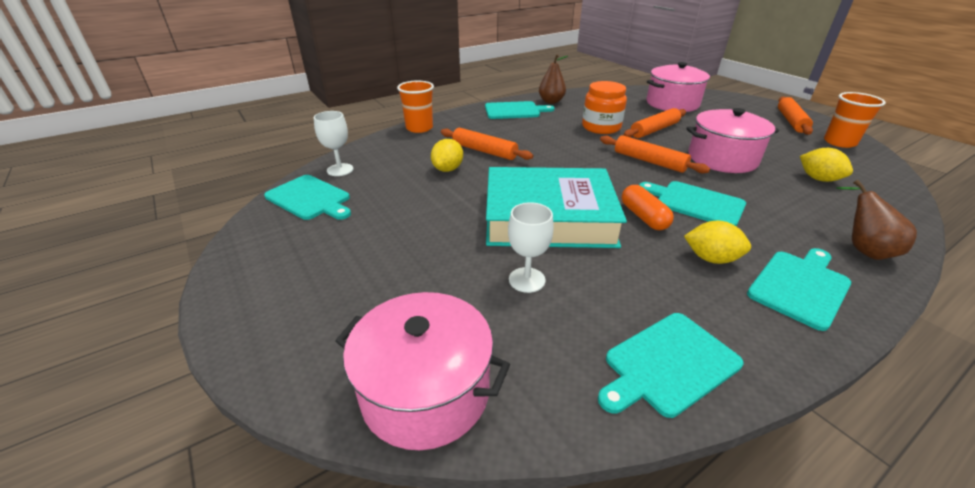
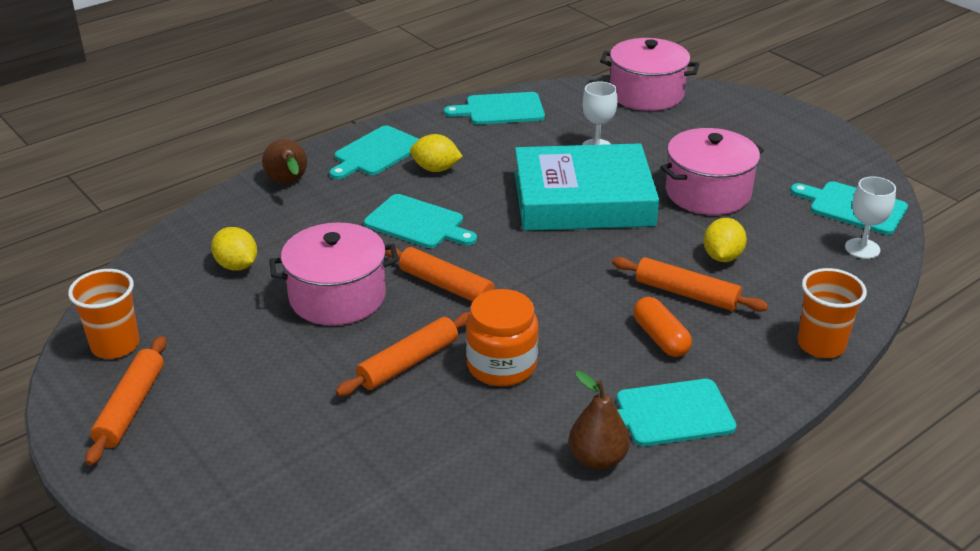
camera: 175 degrees right, 0 degrees up
(643, 217) = (483, 204): orange capsule -> orange capsule (660, 338)
(668, 364) = (500, 109): turquoise cutting board -> turquoise cutting board turned 150 degrees counterclockwise
(672, 103) = (328, 466): pink pot -> pink pot (708, 193)

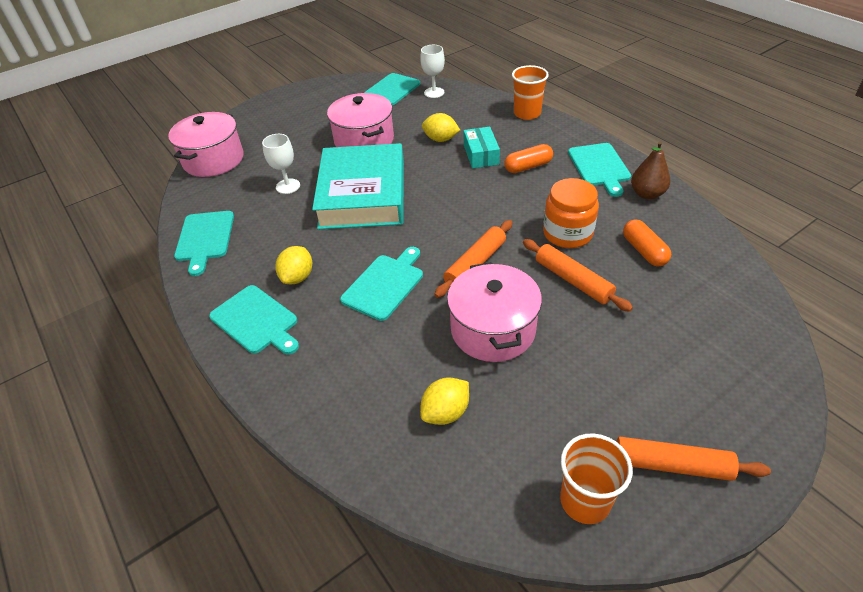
camera: 85 degrees left, 10 degrees up
(288, 183) = (297, 387): brown pear -> none
(460, 435) = (644, 251): none -> orange capsule
(686, 293) = (481, 155): orange rolling pin -> turquoise box

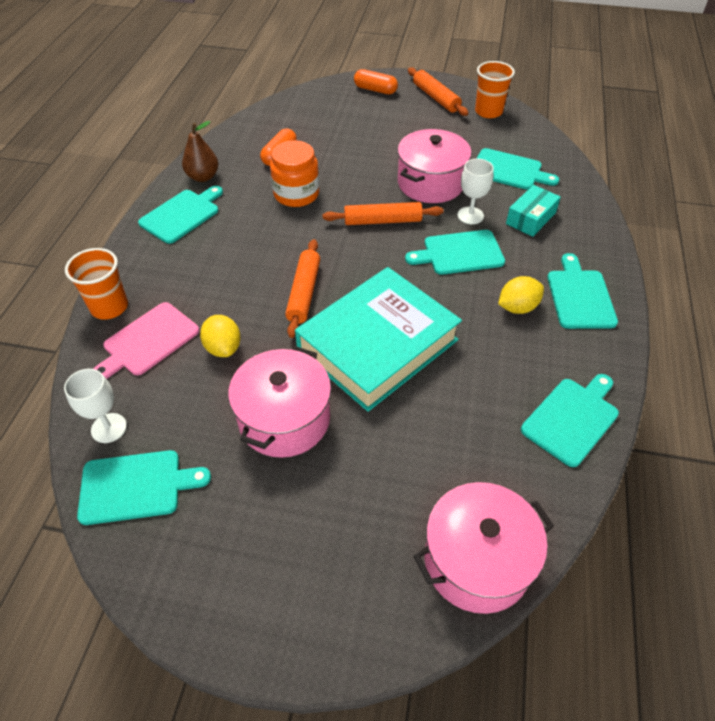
camera: 135 degrees left, 5 degrees up
(288, 186) = (432, 420): white goblet -> white goblet (470, 215)
(446, 412) = (509, 170): yellow lemon -> turquoise cutting board
(480, 118) = (148, 341): none -> pink cutting board
(481, 155) = (227, 298): turquoise box -> turquoise box (530, 218)
(528, 167) = (220, 256): orange capsule -> orange capsule (375, 90)
(573, 280) = (345, 171): orange rolling pin -> orange rolling pin (304, 293)

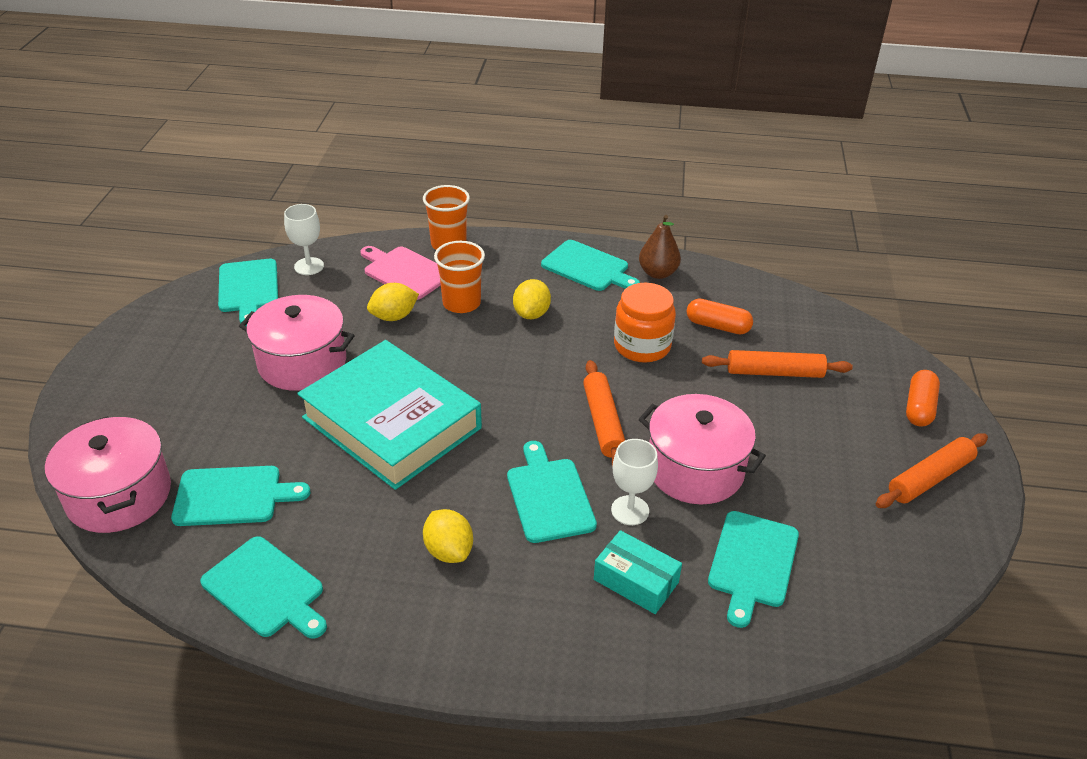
camera: 85 degrees right, 10 degrees down
(241, 252) = (531, 314): none -> yellow lemon
(304, 293) = (470, 363): orange rolling pin -> orange rolling pin (774, 372)
(488, 112) = (917, 545): orange cup -> orange cup (461, 303)
(579, 296) = (471, 623): turquoise cutting board -> turquoise cutting board (233, 496)

